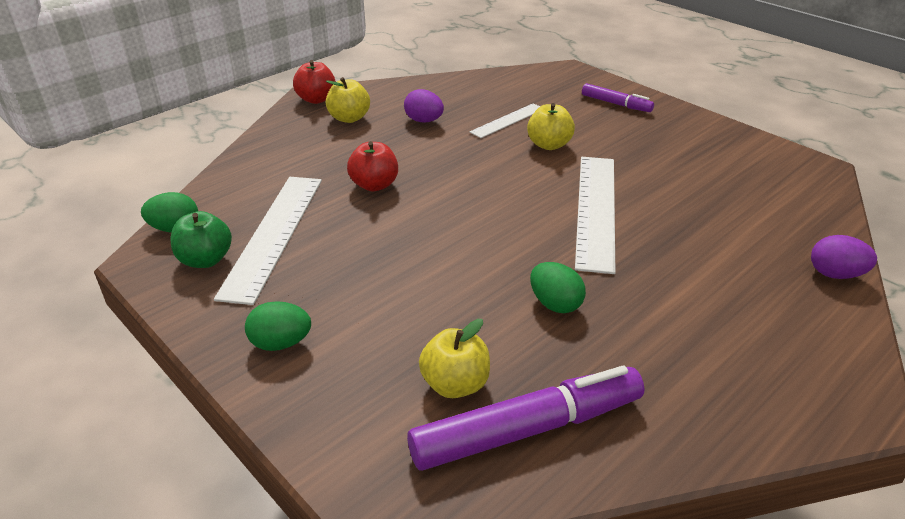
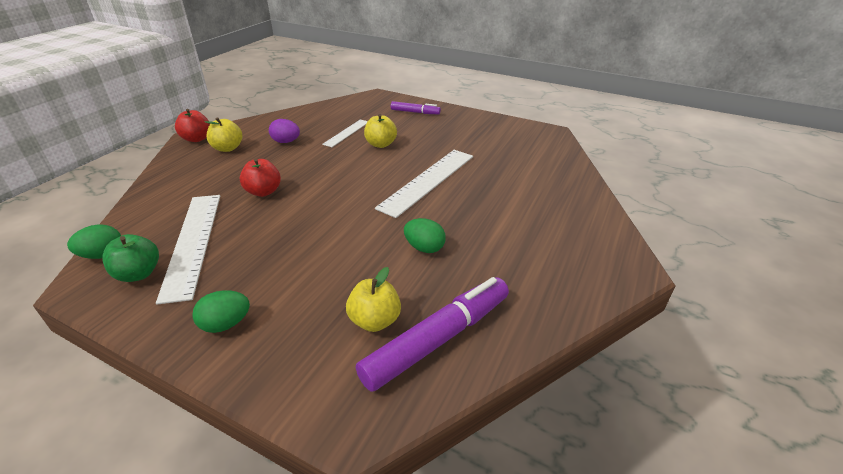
camera: 20 degrees left, 0 degrees up
(596, 210) = (428, 181): white ruler -> white ruler turned 45 degrees clockwise
(835, 274) = (586, 193): purple egg -> none

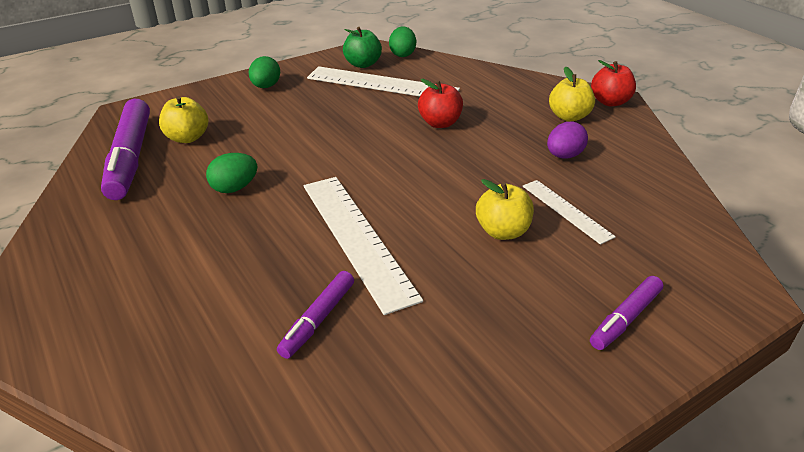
camera: 120 degrees right, 0 degrees up
(495, 171) = (318, 320): none -> purple marker

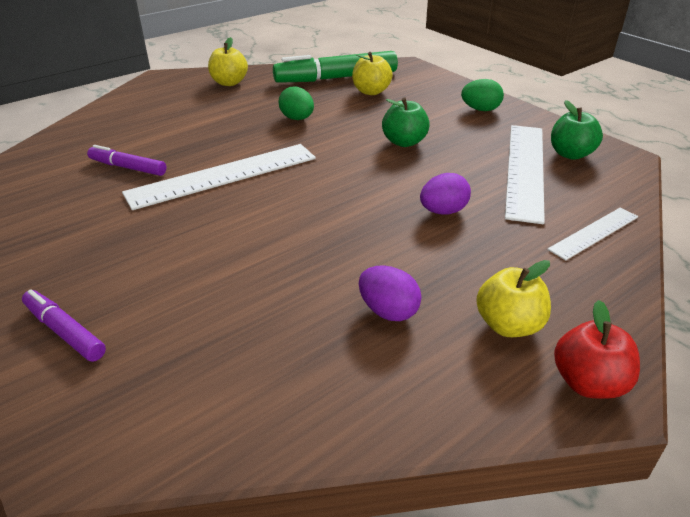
camera: 85 degrees right, 0 degrees up
(131, 158) = (336, 78): purple marker -> green marker
(317, 129) = (404, 142): none -> green apple
(402, 54) = (622, 178): green egg -> none
(440, 123) = (443, 211): red apple -> purple egg
(502, 231) = (223, 254): yellow apple -> yellow apple (229, 83)
(566, 210) = (259, 303): white ruler -> white ruler (594, 233)

